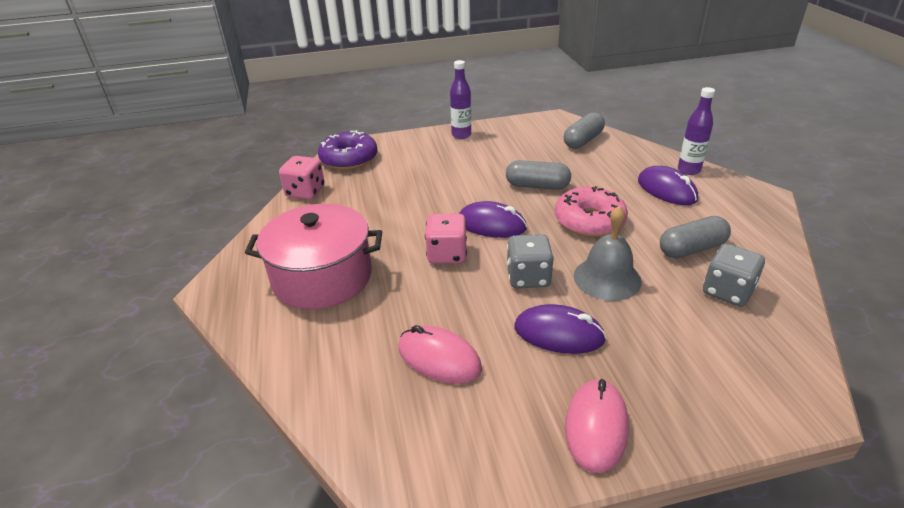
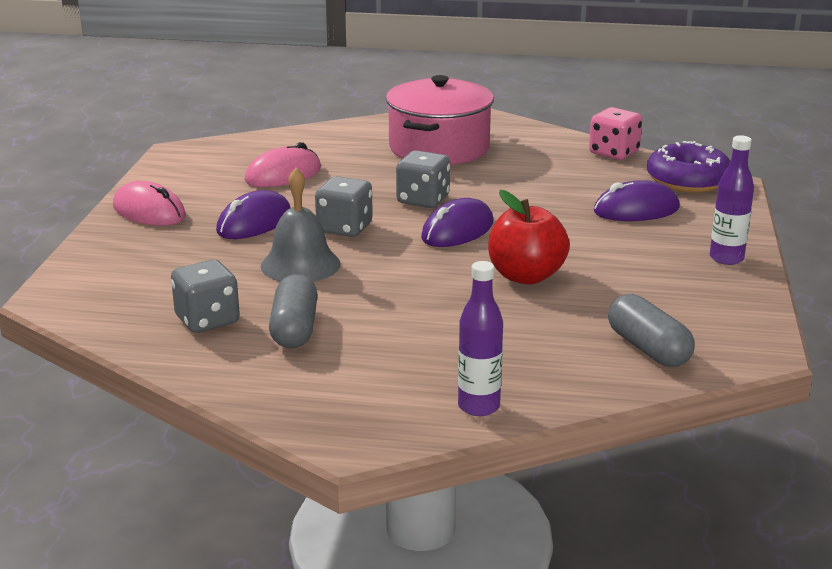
camera: 110 degrees right, 10 degrees down
(447, 254) = (423, 200): pink dice -> grey dice
(537, 186) = (526, 276): grey capsule -> red apple
(589, 221) = (412, 286): pink donut -> none
(666, 190) = (437, 364): purple mouse -> purple mouse (636, 210)

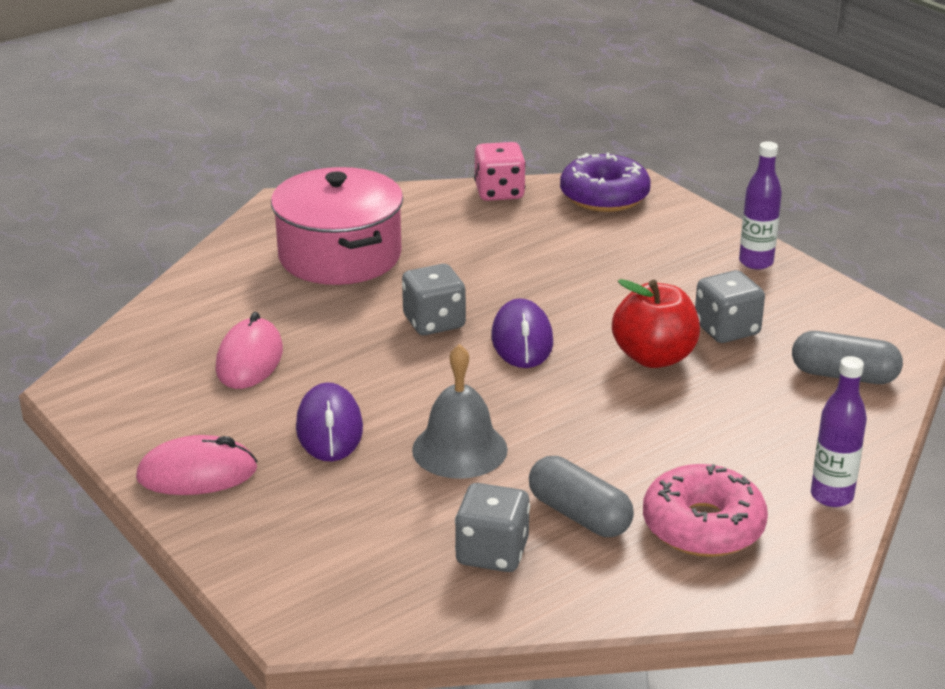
camera: 45 degrees left, 5 degrees up
(344, 228) = (423, 389): grey dice -> grey dice (726, 329)
(355, 374) = (703, 526): none -> pink donut
(636, 210) = (618, 246): purple mouse -> none

